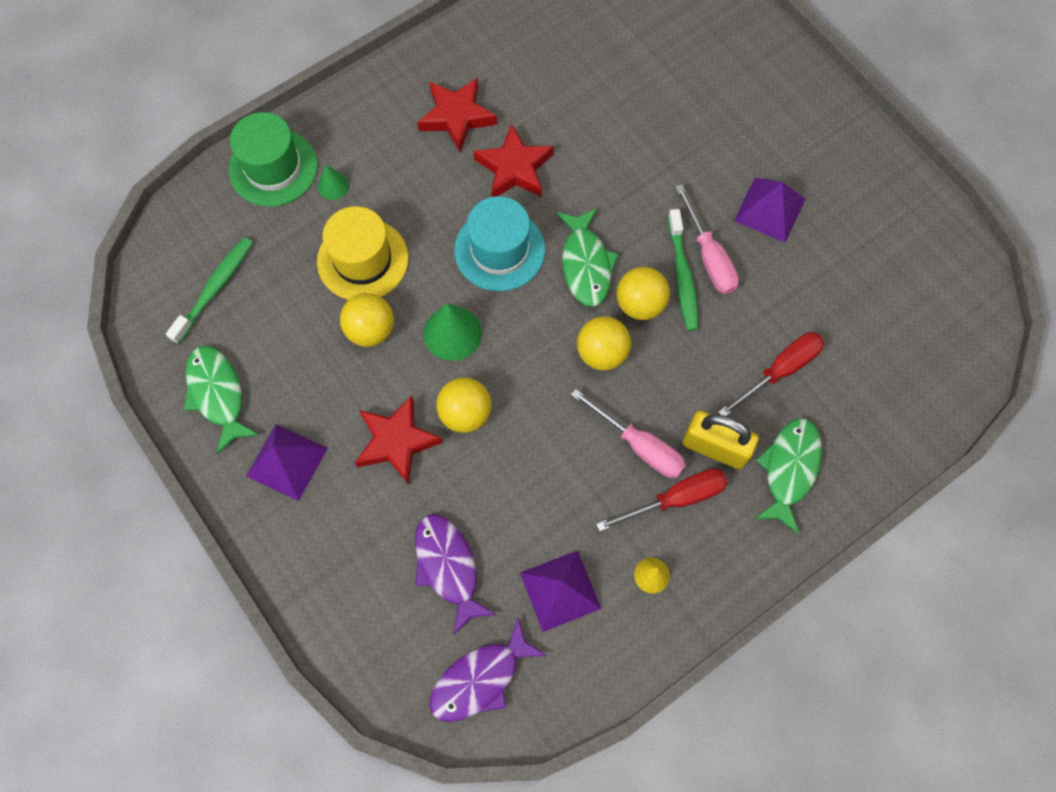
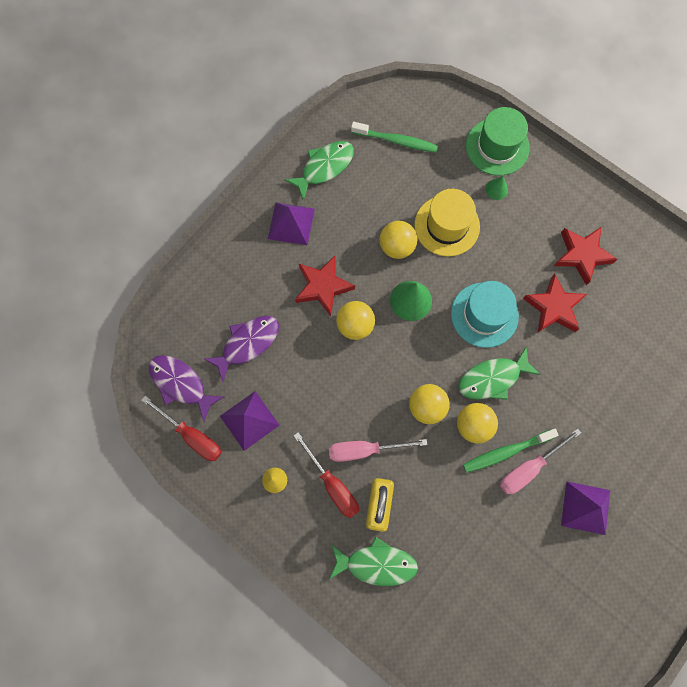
camera: 75 degrees right, 5 degrees up
(639, 445) = (364, 450): pink screwdriver -> pink screwdriver turned 60 degrees clockwise
(779, 371) = (452, 542): red screwdriver -> red screwdriver (192, 436)

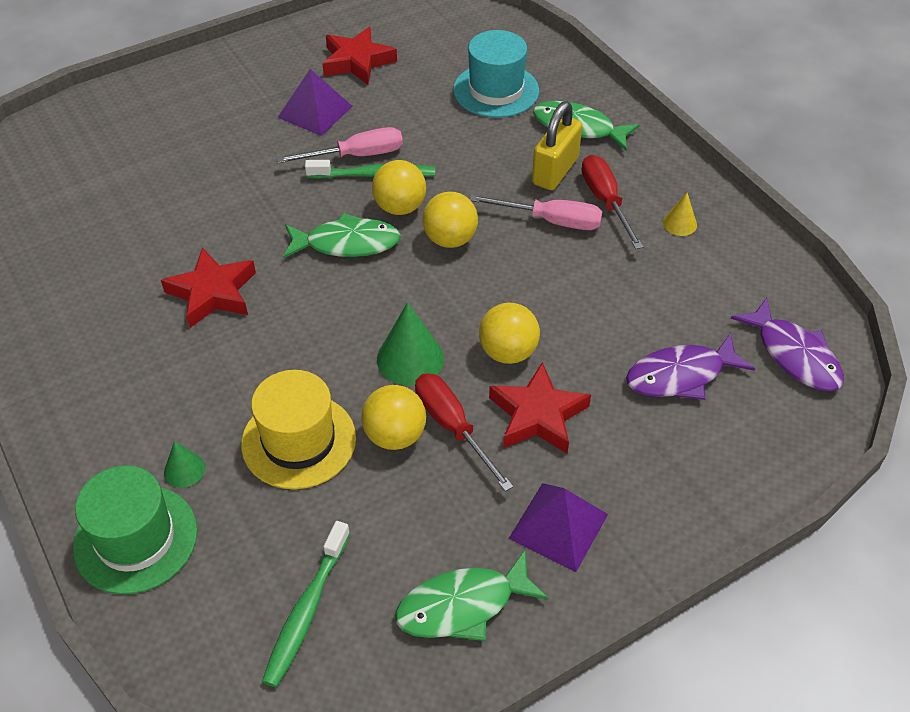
camera: 160 degrees left, 25 degrees down
(192, 436) = (785, 294): red screwdriver -> red screwdriver (452, 427)
(249, 420) = (699, 288): purple pyramid -> none
(396, 141) = (306, 611): green toothbrush -> green toothbrush turned 105 degrees counterclockwise
(484, 315) = (314, 312): turquoise hat -> turquoise hat (496, 90)
(582, 255) = (125, 340): red star -> red star (357, 61)

